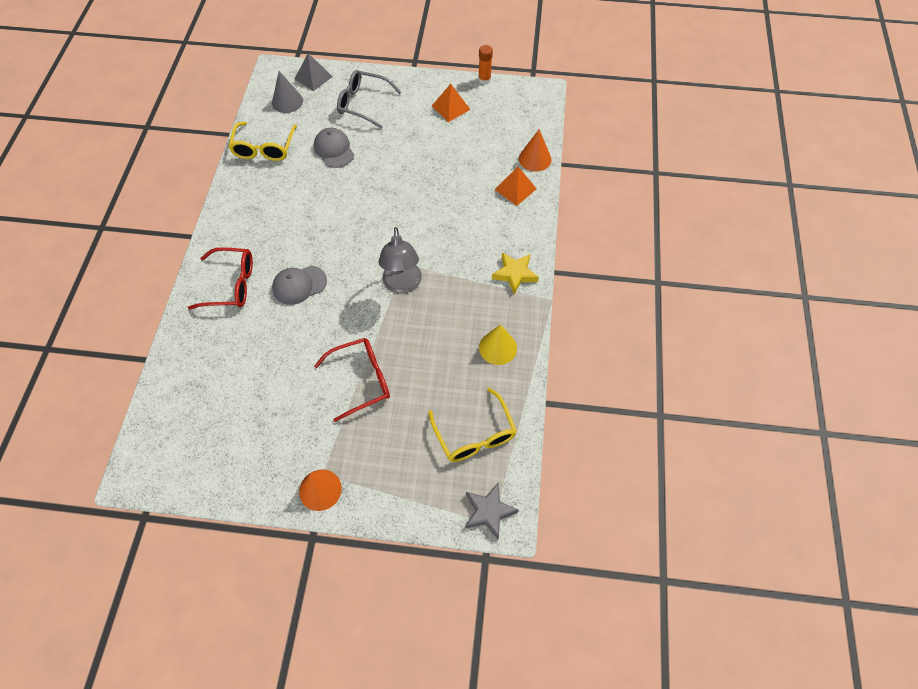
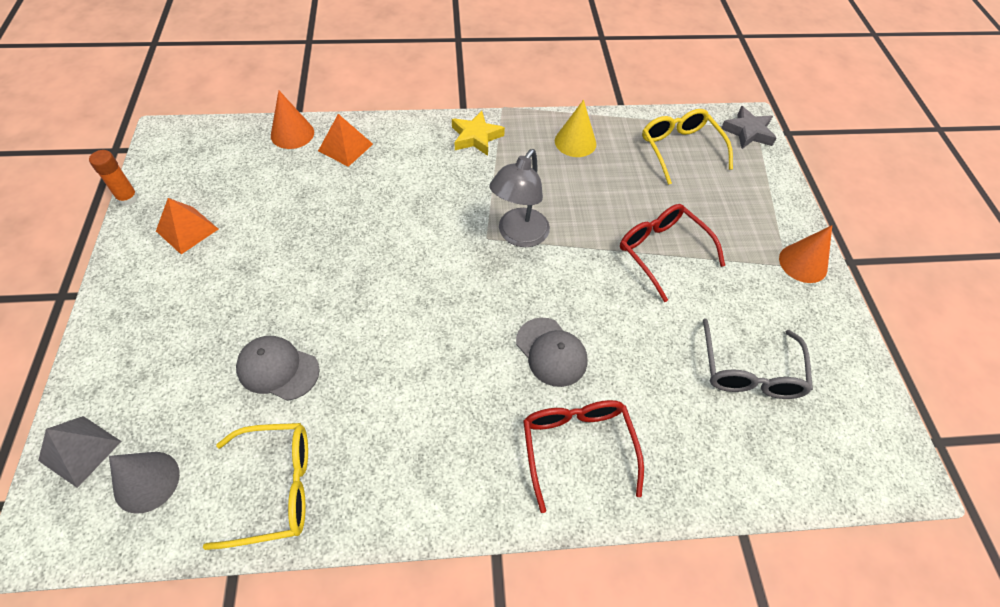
camera: 105 degrees left, 5 degrees down
(334, 149) = (278, 369): grey cap -> grey cap turned 60 degrees clockwise
(363, 104) = (166, 349): grey glasses -> grey glasses (749, 372)
(402, 285) = (518, 235): grey lamp -> grey lamp turned 135 degrees clockwise
(475, 435) = (680, 149): yellow glasses -> yellow glasses turned 75 degrees counterclockwise

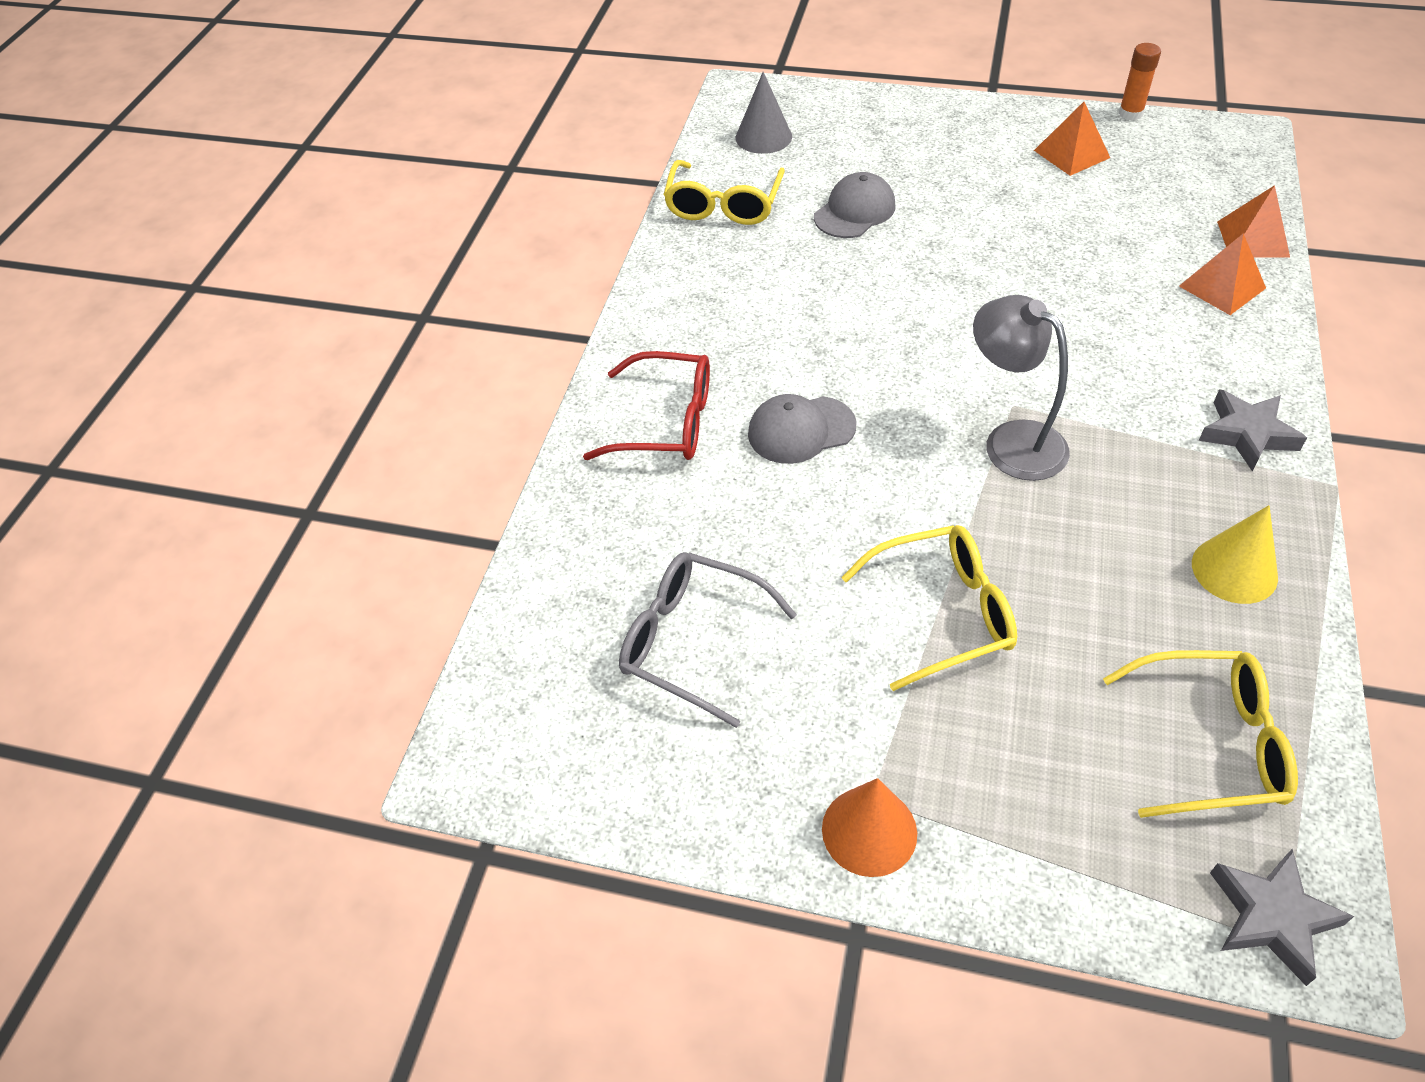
camera: 115 degrees right, 5 degrees down
(80, 451) = (809, 103): grey pyramid -> none
(292, 134) = (1253, 239): orange cone -> orange pyramid
(476, 137) = (1247, 434): yellow star -> grey star
(662, 252) = (943, 613): red glasses -> yellow glasses

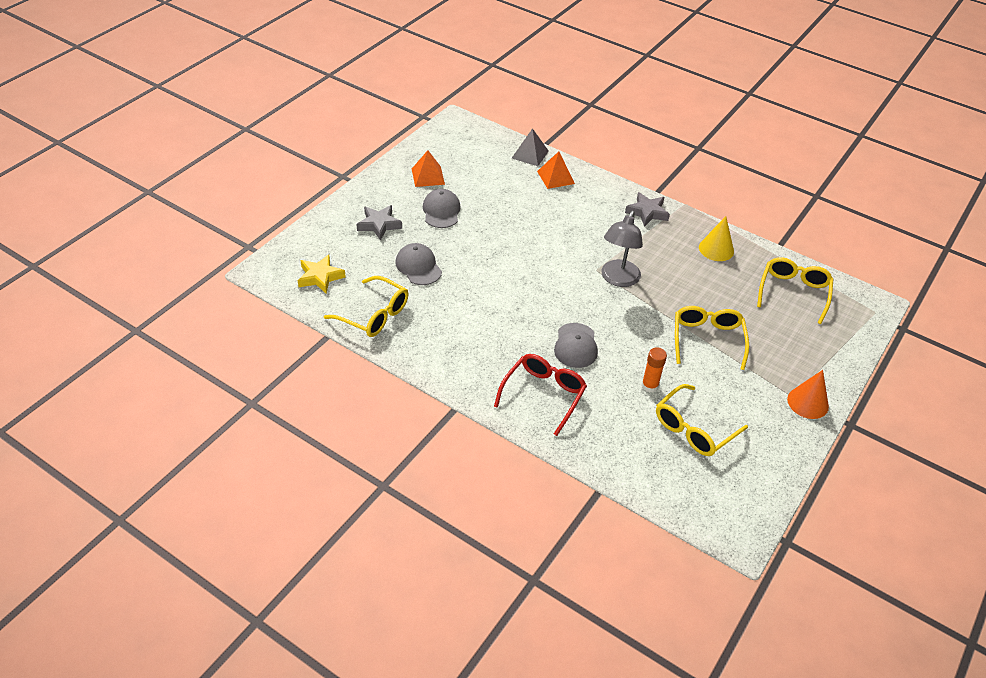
camera: 75 degrees left, 5 degrees down
(691, 641) = (693, 429): grey glasses -> yellow glasses
(763, 137) = (320, 277): grey cone -> yellow star
(1001, 192) = (441, 211): none -> grey cap
(1011, 441) = (618, 279): grey lamp -> grey lamp turned 45 degrees counterclockwise
(1130, 113) = (410, 145): orange glue stick -> orange glue stick (649, 386)
(1253, 239) = (530, 154): orange pyramid -> grey pyramid
(1272, 917) = (865, 310): grey star -> grey star (379, 225)

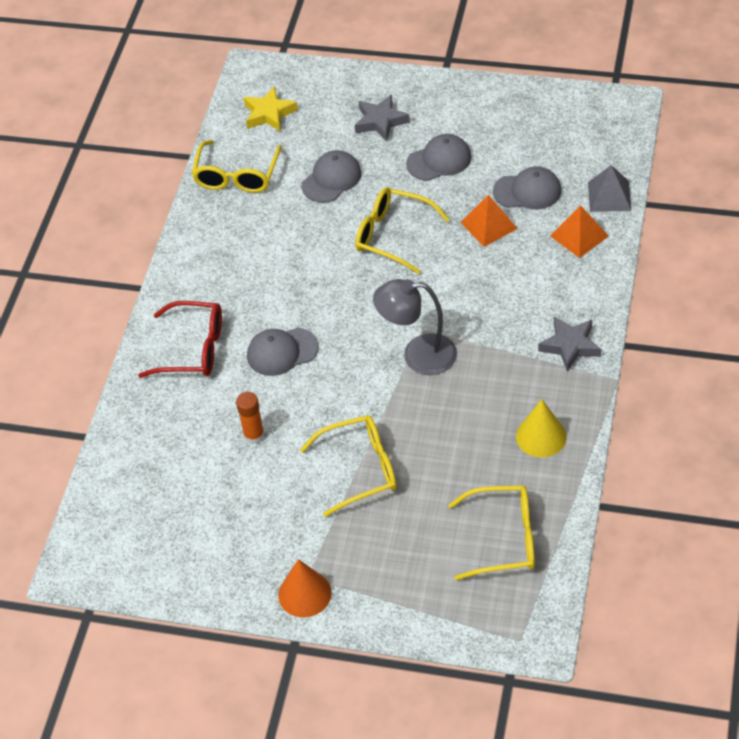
camera: 75 degrees right, 5 degrees up
(428, 176) = (495, 125): orange pyramid -> orange pyramid (488, 225)
(501, 184) = (527, 191): none -> grey cap
(693, 429) = (207, 492): yellow glasses -> yellow glasses (392, 235)

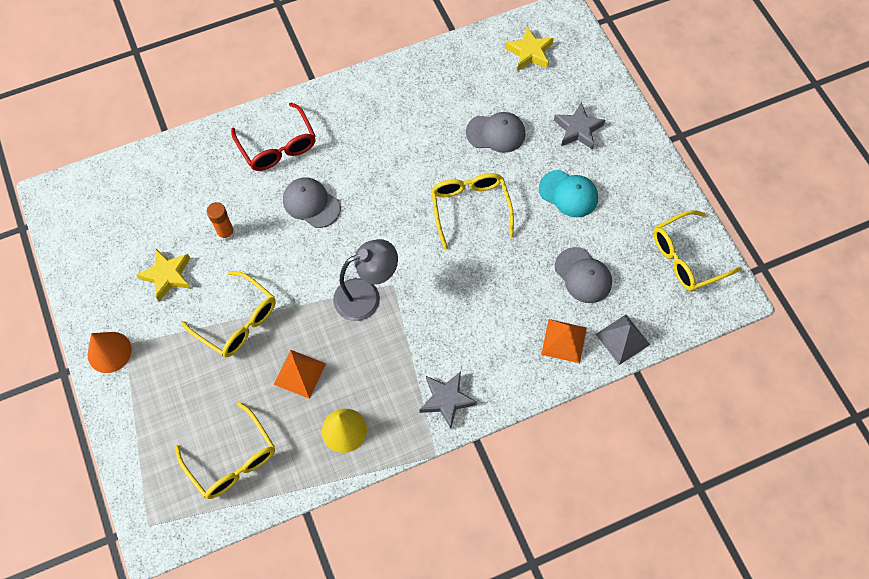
camera: 50 degrees right, 15 degrees up
(237, 176) = (454, 71): yellow glasses -> yellow glasses (686, 258)
(260, 506) = (167, 276): none -> yellow star
(418, 355) = (366, 296): grey lamp -> grey lamp turned 105 degrees clockwise
(439, 160) = (568, 193): grey cap -> turquoise cap
(488, 225) = (528, 268): orange pyramid -> orange pyramid (299, 373)

